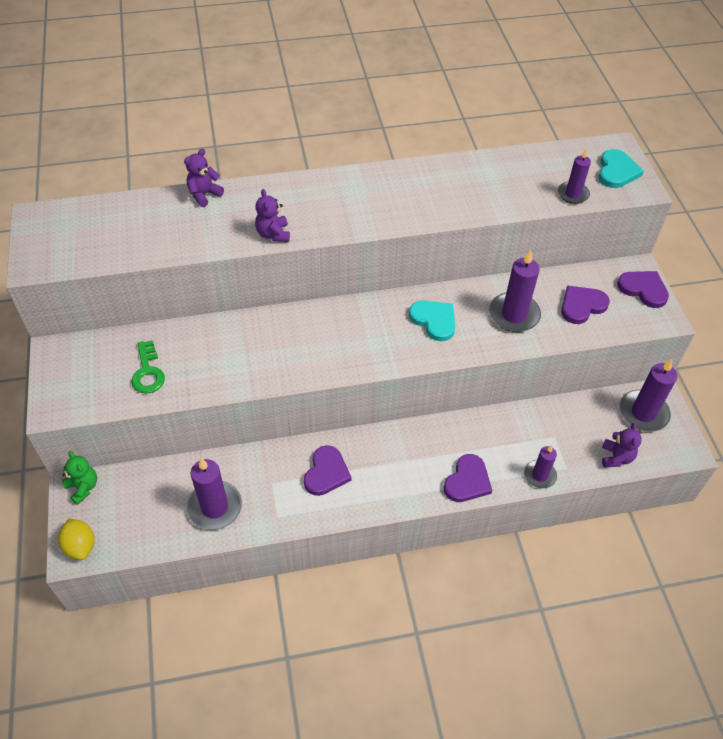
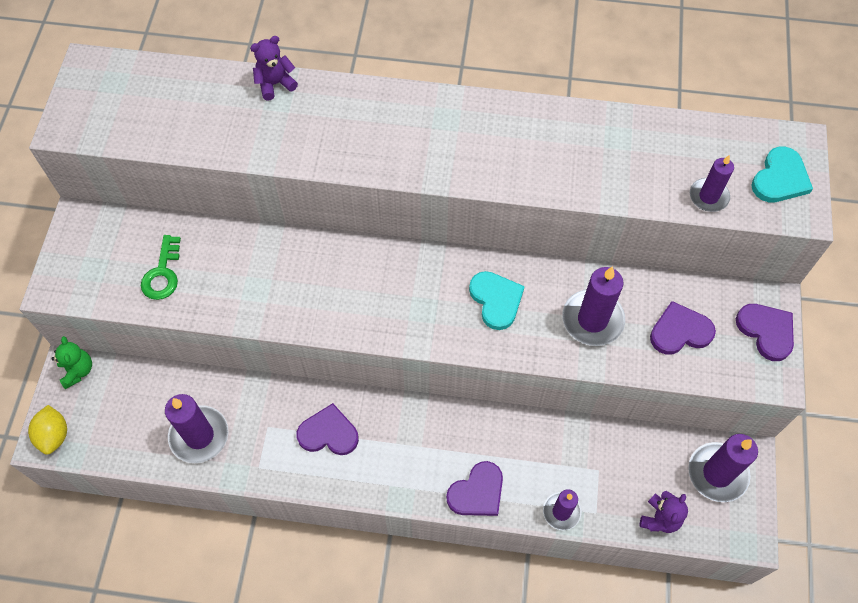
camera: 20 degrees right, 10 degrees up
(273, 234) = (331, 157): purple teddy bear -> none
(326, 473) = (328, 433): purple heart -> purple heart turned 120 degrees counterclockwise

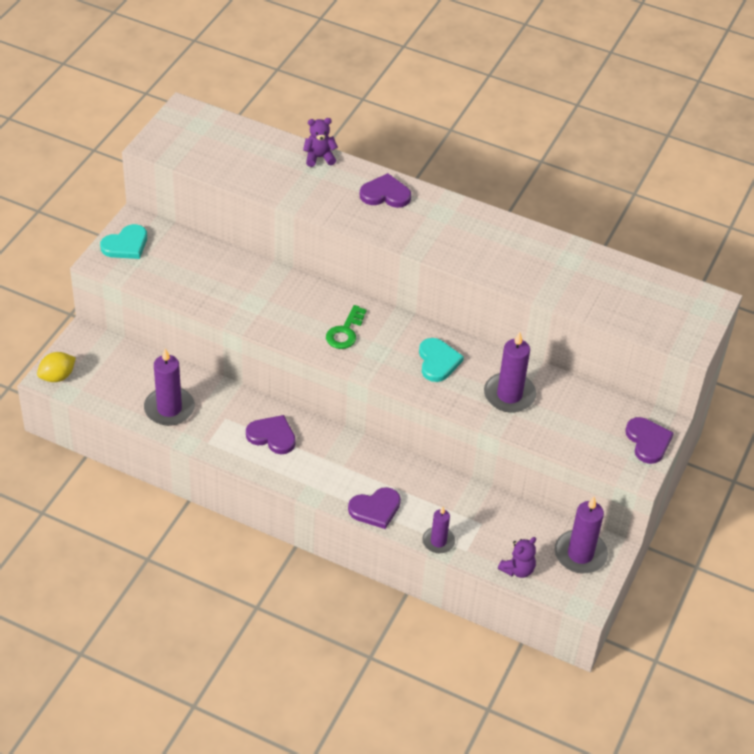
camera: 15 degrees right, 15 degrees down
(54, 435) = (57, 376): yellow lemon -> yellow lemon turned 45 degrees clockwise
(78, 371) = (91, 339): green teddy bear -> none
(163, 273) = (185, 274): green key -> green key (345, 332)
(680, 331) = (576, 422): purple heart -> purple heart (385, 194)
(708, 196) = (622, 316): purple candle -> none
(780, 178) = (685, 319): turquoise heart -> turquoise heart (126, 245)

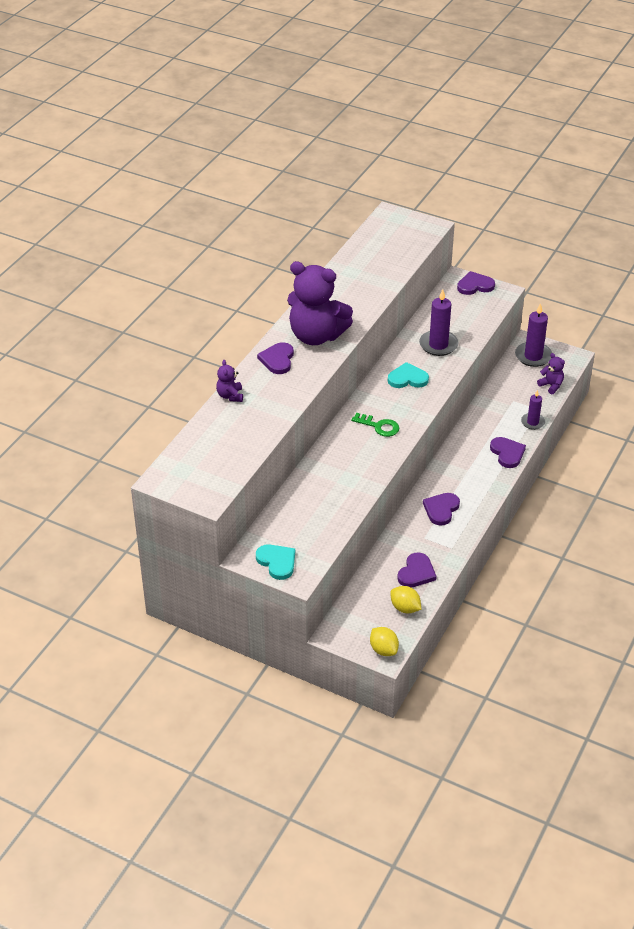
camera: 85 degrees left, 5 degrees down
(116, 396) = (405, 608): none -> yellow lemon
(169, 408) = (416, 572): purple candle -> purple heart
(433, 227) = (316, 336): none -> purple teddy bear

